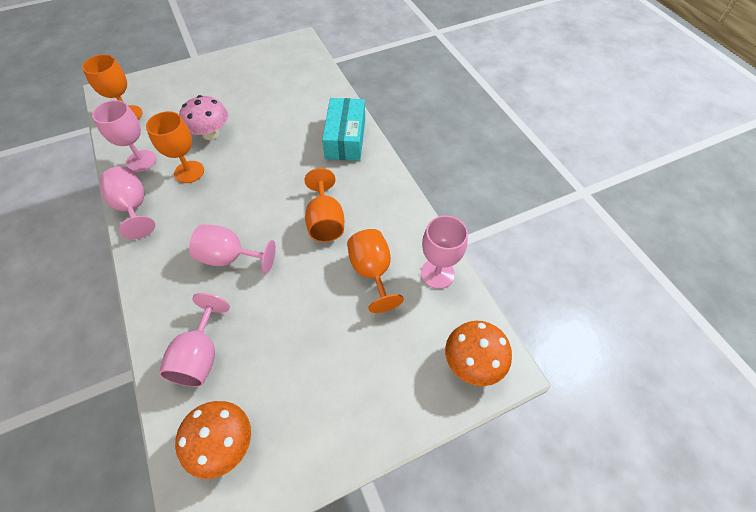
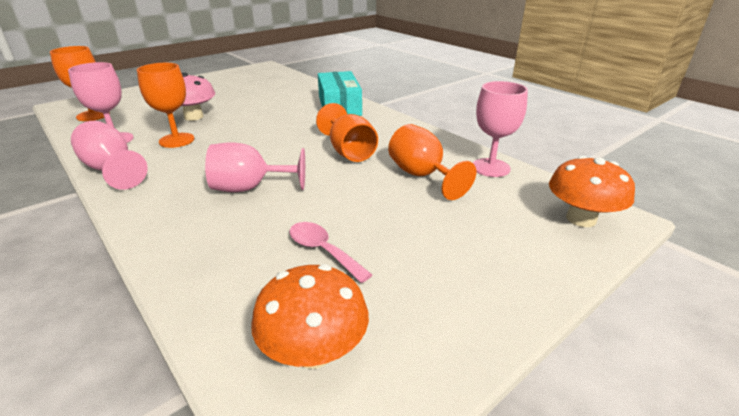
camera: 15 degrees left, 25 degrees down
(200, 356) = (242, 270): pink goblet -> none
(260, 349) = (323, 251): none -> pink spoon

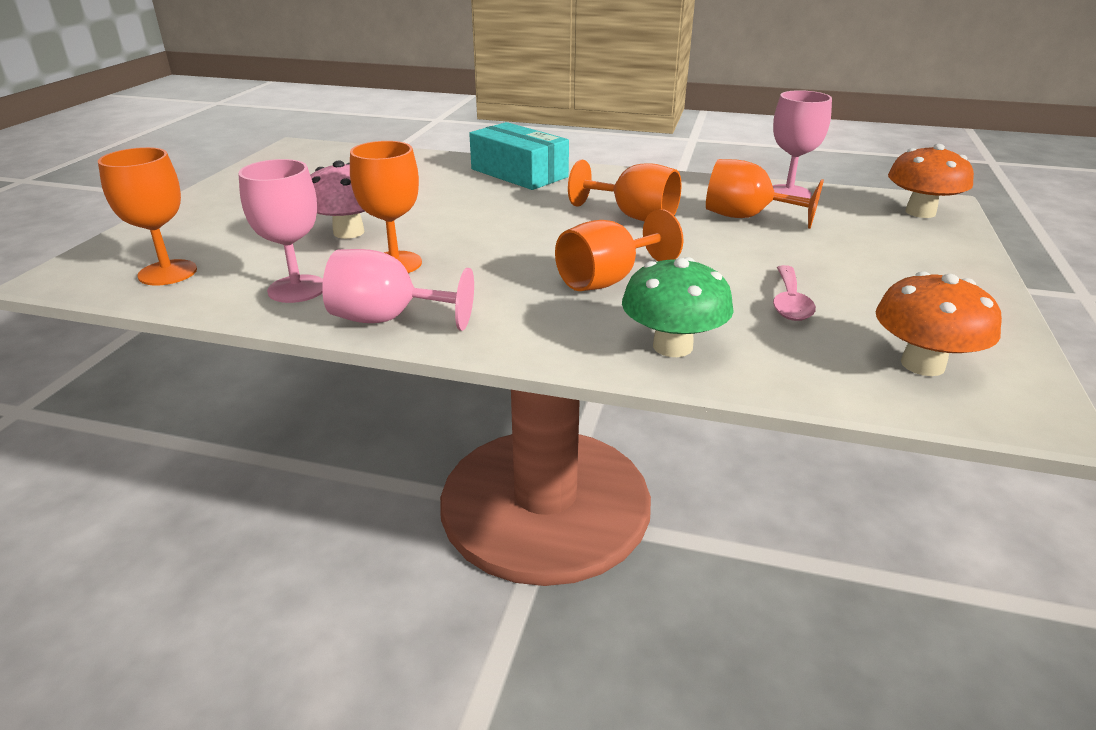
camera: 35 degrees left, 0 degrees up
(192, 248) = (672, 346): none -> green mushroom
(249, 188) = (607, 280): pink goblet -> orange goblet
(323, 251) = (790, 302): pink spoon -> pink spoon turned 90 degrees counterclockwise

